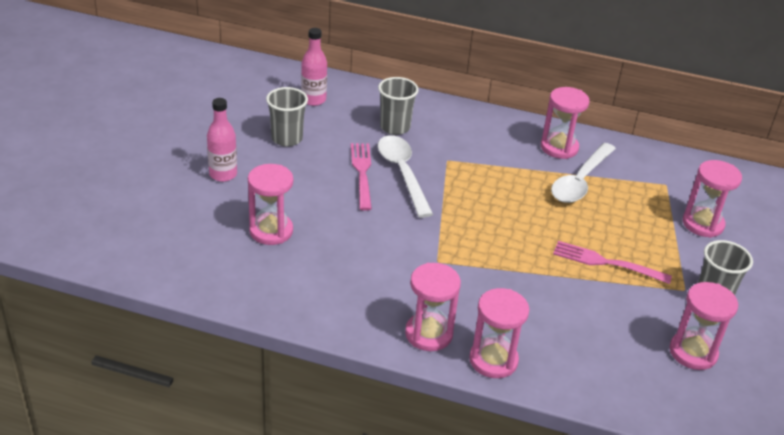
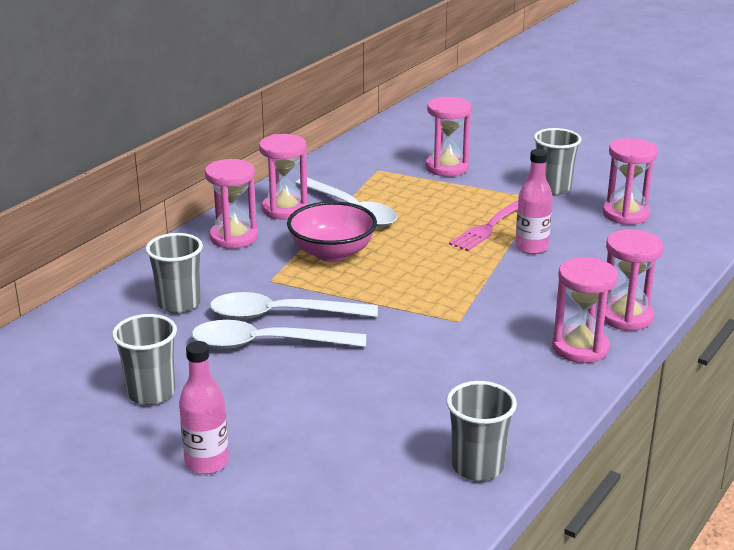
camera: 70 degrees left, 10 degrees down
(251, 291) = (477, 466): none -> grey cup
(271, 231) = (358, 434): pink hourglass -> pink hourglass (234, 237)
(313, 100) = (68, 357): pink bottle -> pink bottle (531, 247)
(362, 173) = (265, 344): pink fork -> white spoon
(504, 182) = (332, 253): none -> pink bowl

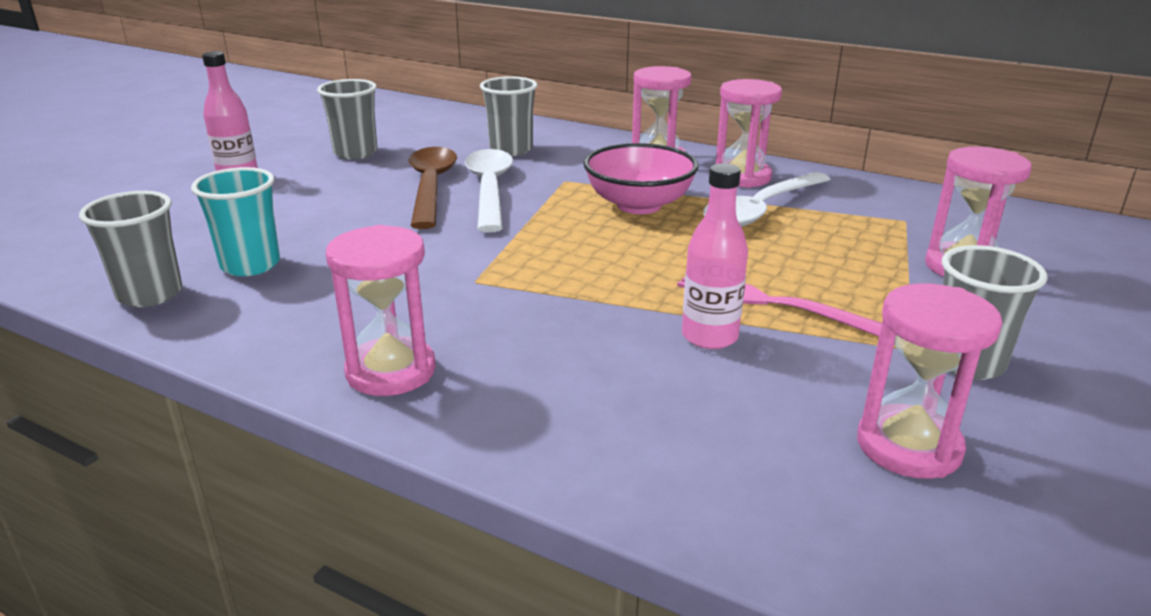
camera: 85 degrees right, 0 degrees up
(265, 344) = (431, 186): white spoon -> brown spoon
(425, 423) = (250, 265): none -> turquoise cup
(625, 316) = (485, 420): pink hourglass -> none

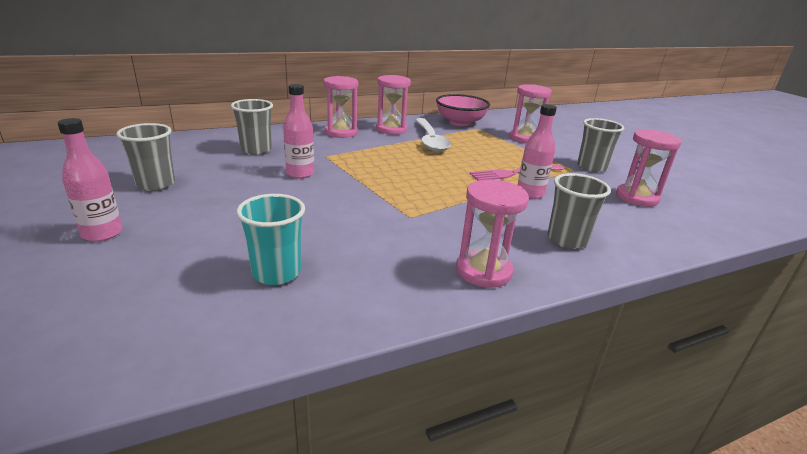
camera: 55 degrees left, 0 degrees up
(150, 294) = (259, 327): grey cup -> grey cup (567, 240)
(431, 186) = (264, 184): brown spoon -> none
(489, 189) = (300, 173): white spoon -> pink bottle
(639, 205) = (385, 155): pink bowl -> pink bowl (460, 122)

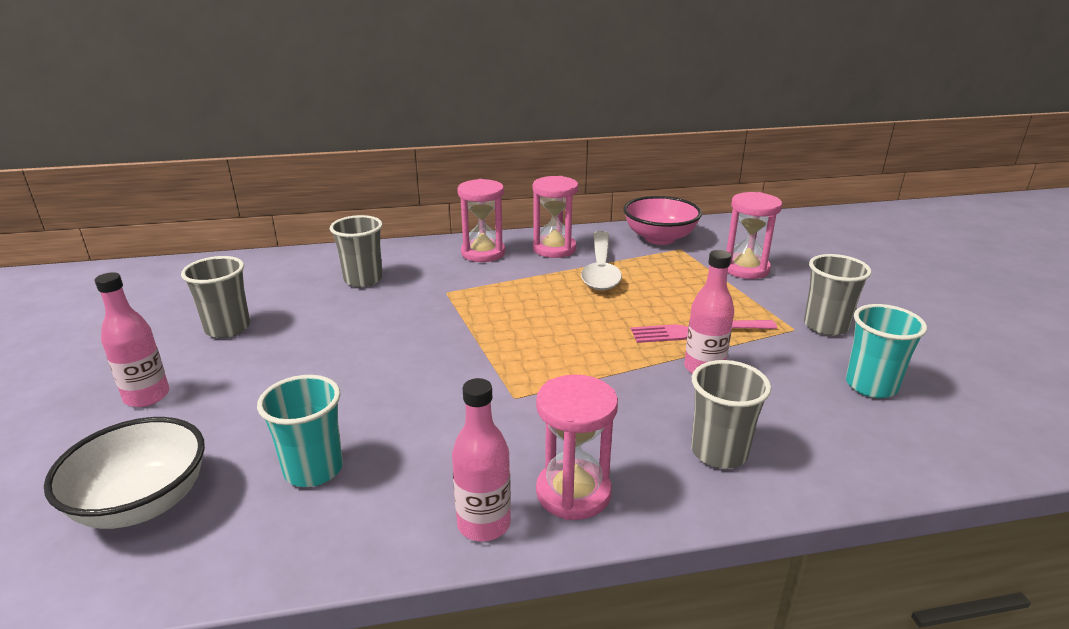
camera: 15 degrees right, 0 degrees up
(133, 309) = (142, 503): none -> white bowl
(300, 173) = (402, 319): pink bottle -> pink bottle (484, 524)
(636, 197) = (871, 386): pink hourglass -> turquoise cup

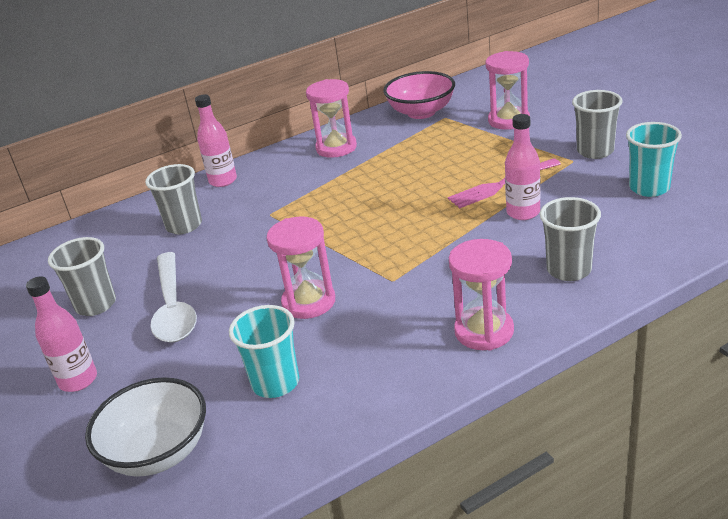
camera: 15 degrees left, 5 degrees up
(483, 253) = (275, 170): pink hourglass -> pink hourglass (309, 302)
(484, 524) = (434, 373): pink bottle -> pink bottle (223, 181)
(600, 270) = (389, 155): white spoon -> white spoon (173, 308)

